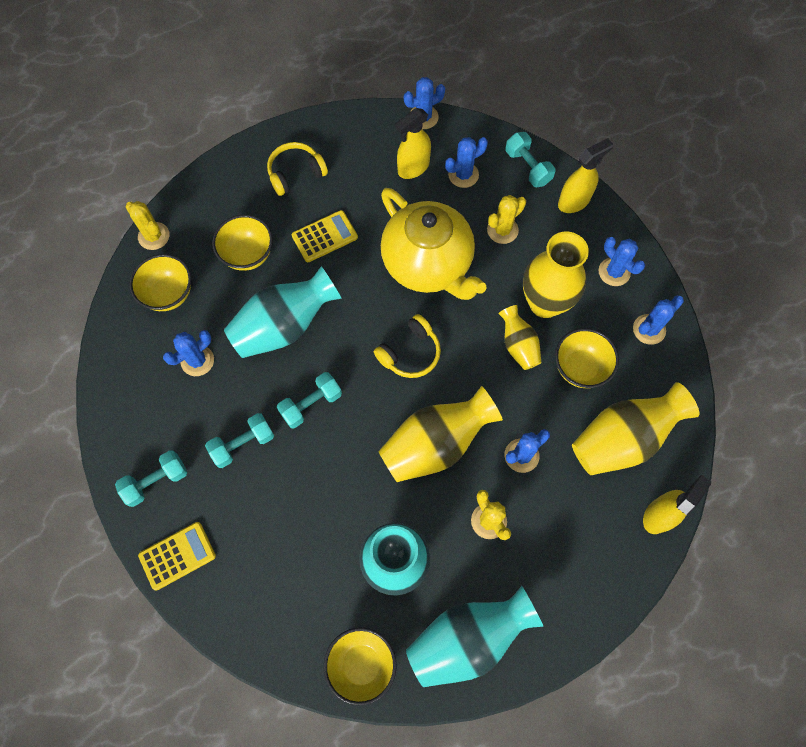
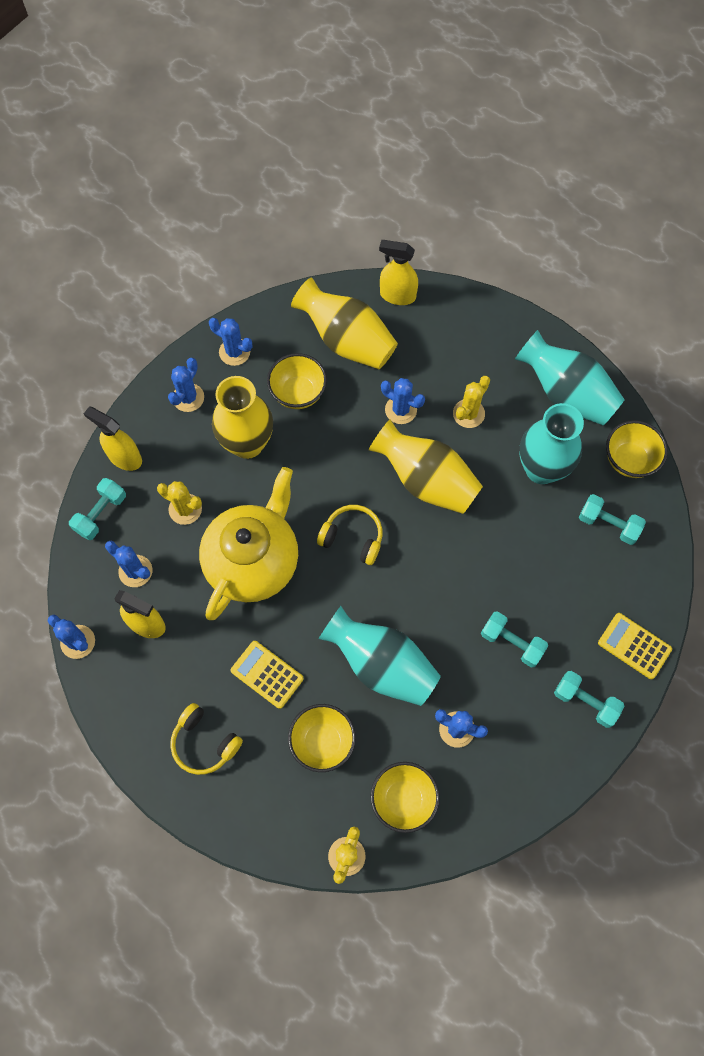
camera: 115 degrees left, 0 degrees up
(311, 404) = (444, 601): turquoise dumbbell -> turquoise dumbbell (608, 524)
(518, 345) = (300, 450): yellow vase -> none

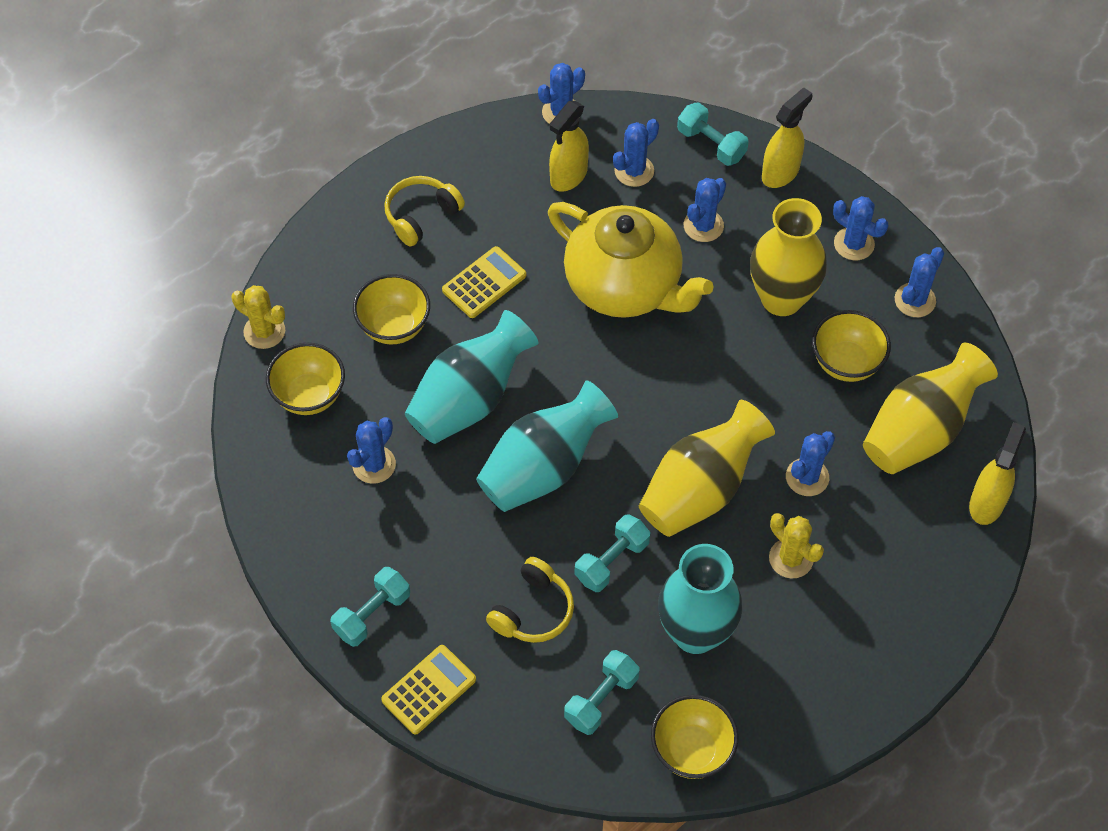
camera: 100 degrees right, 10 degrees down
(185, 509) = (703, 226): yellow cactus -> blue cactus
(352, 537) = (636, 394): yellow headphones -> yellow headphones (533, 610)
(512, 642) = (465, 546): turquoise dumbbell -> turquoise dumbbell (612, 561)
(566, 393) = (806, 691): turquoise vase -> turquoise vase (543, 468)

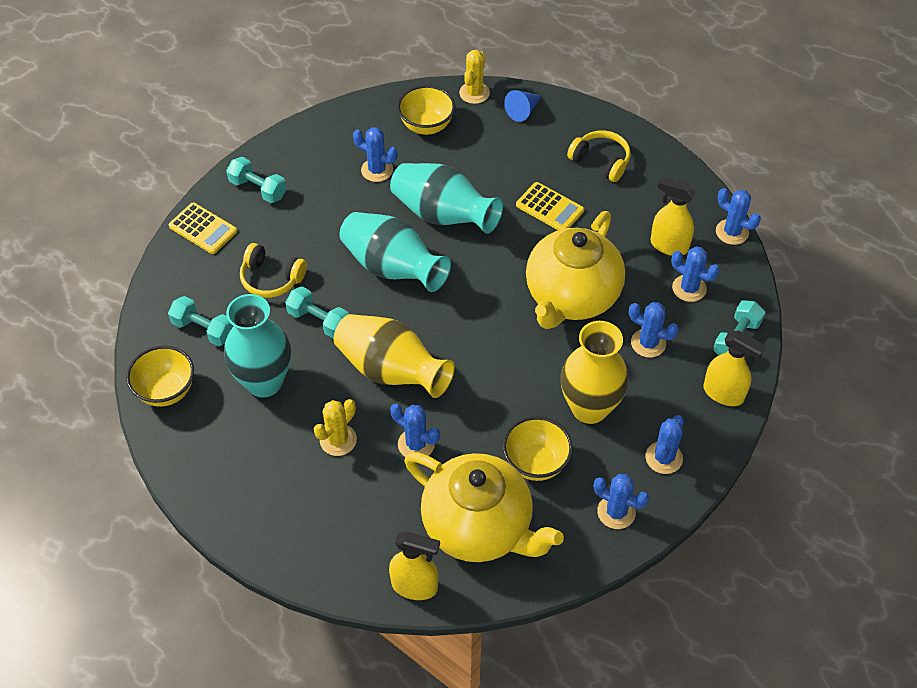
camera: 80 degrees right, 5 degrees down
(312, 282) = (523, 110): none -> blue cone
(394, 326) = (496, 162): yellow bowl -> none
(920, 430) = (479, 526): yellow vase -> yellow teapot

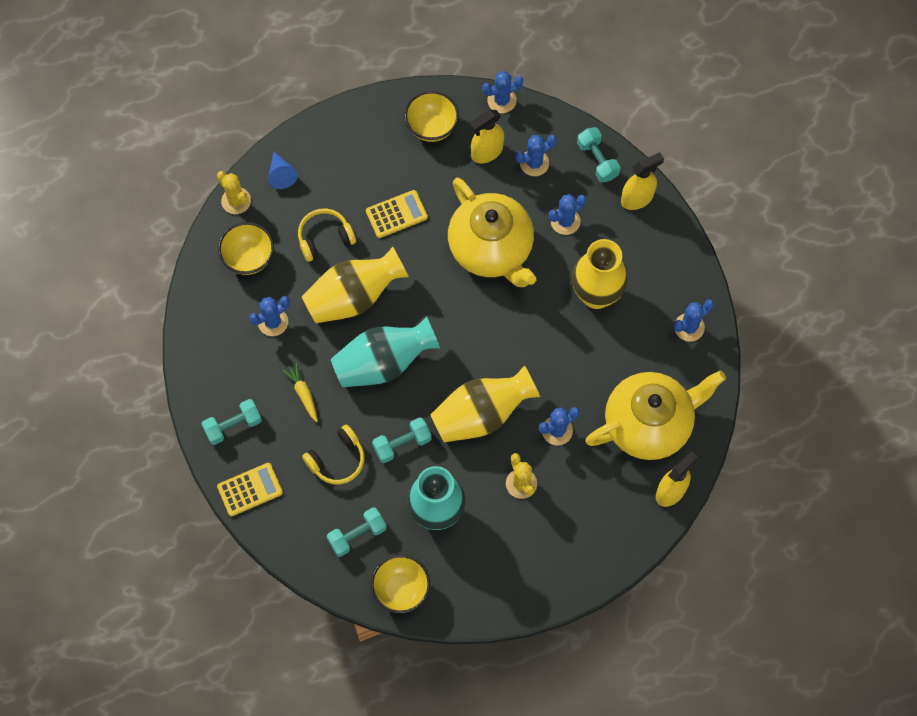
camera: 60 degrees left, 15 degrees up
(321, 223) = (303, 394): none -> yellow carrot
(443, 215) = (353, 297): turquoise vase -> yellow vase
(535, 463) = (620, 357): yellow bowl -> yellow bowl (432, 127)
(601, 161) = (373, 149): yellow headphones -> yellow headphones (325, 238)
(664, 458) = (665, 270): blue cactus -> none

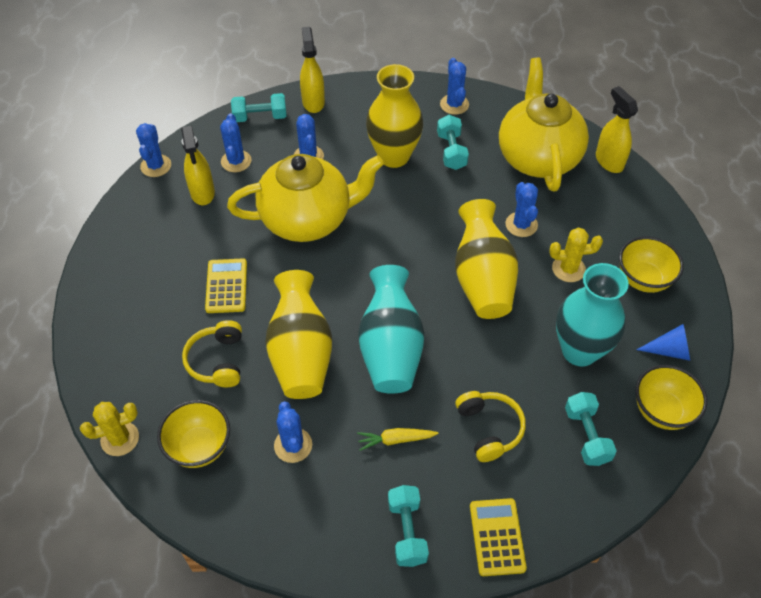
camera: 70 degrees left, 15 degrees down
(281, 174) = (116, 381): blue cone -> blue cone (669, 350)
(402, 444) = (491, 359): turquoise dumbbell -> turquoise dumbbell (451, 151)
(432, 127) = (148, 228): yellow bowl -> yellow bowl (643, 279)

